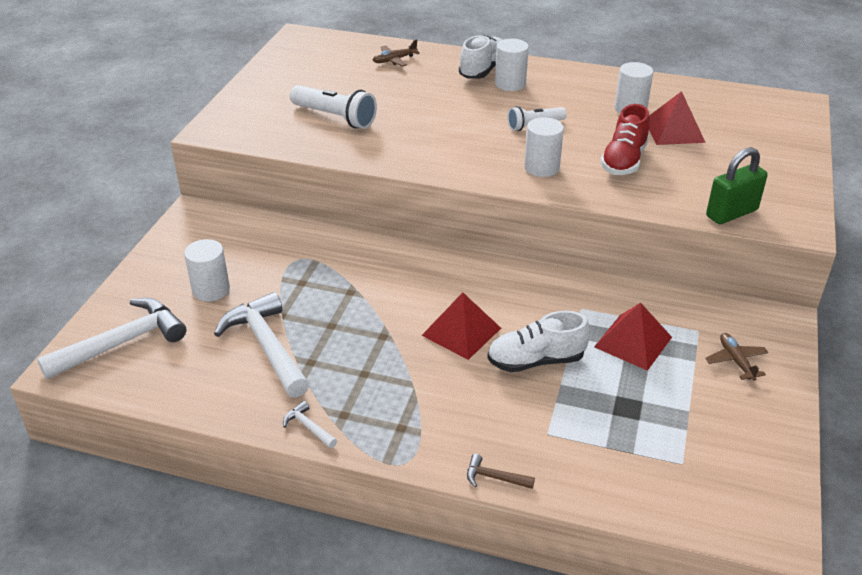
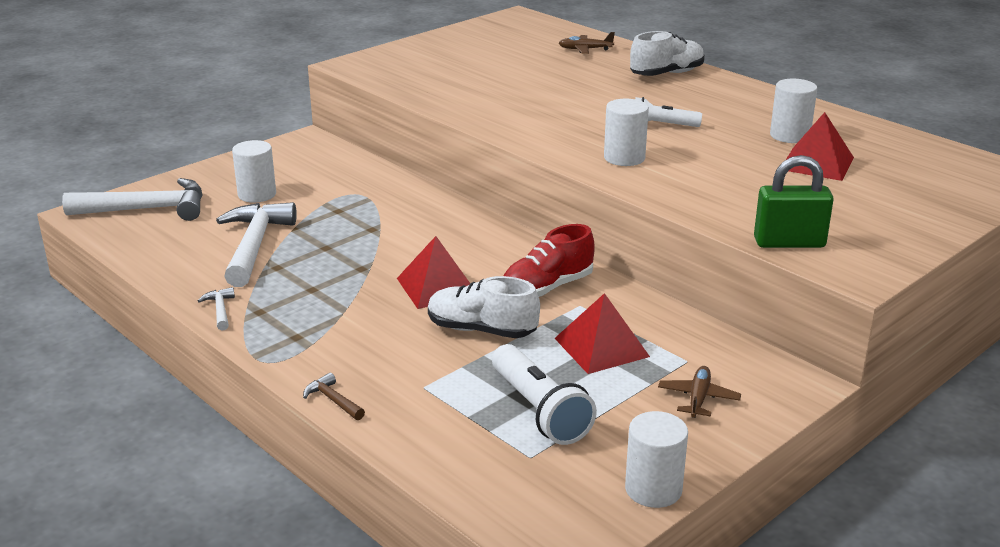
camera: 30 degrees right, 10 degrees down
(335, 117) = (471, 78): white flashlight -> white flashlight (539, 410)
(510, 84) = (681, 89): white cylinder -> white cylinder (653, 489)
(624, 161) = (722, 173): red shoe -> red shoe (547, 288)

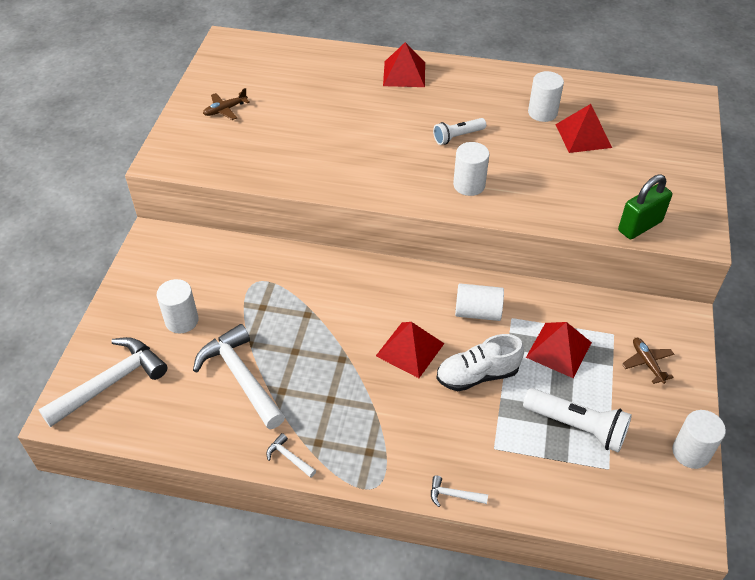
camera: 35 degrees left, 20 degrees up
(333, 400) = (453, 495): brown hammer -> white hammer
(547, 288) = (477, 312): red shoe -> white cylinder
(585, 49) = (320, 66): brown plane -> brown plane (225, 110)
(666, 74) = (404, 74): white shoe -> red pyramid

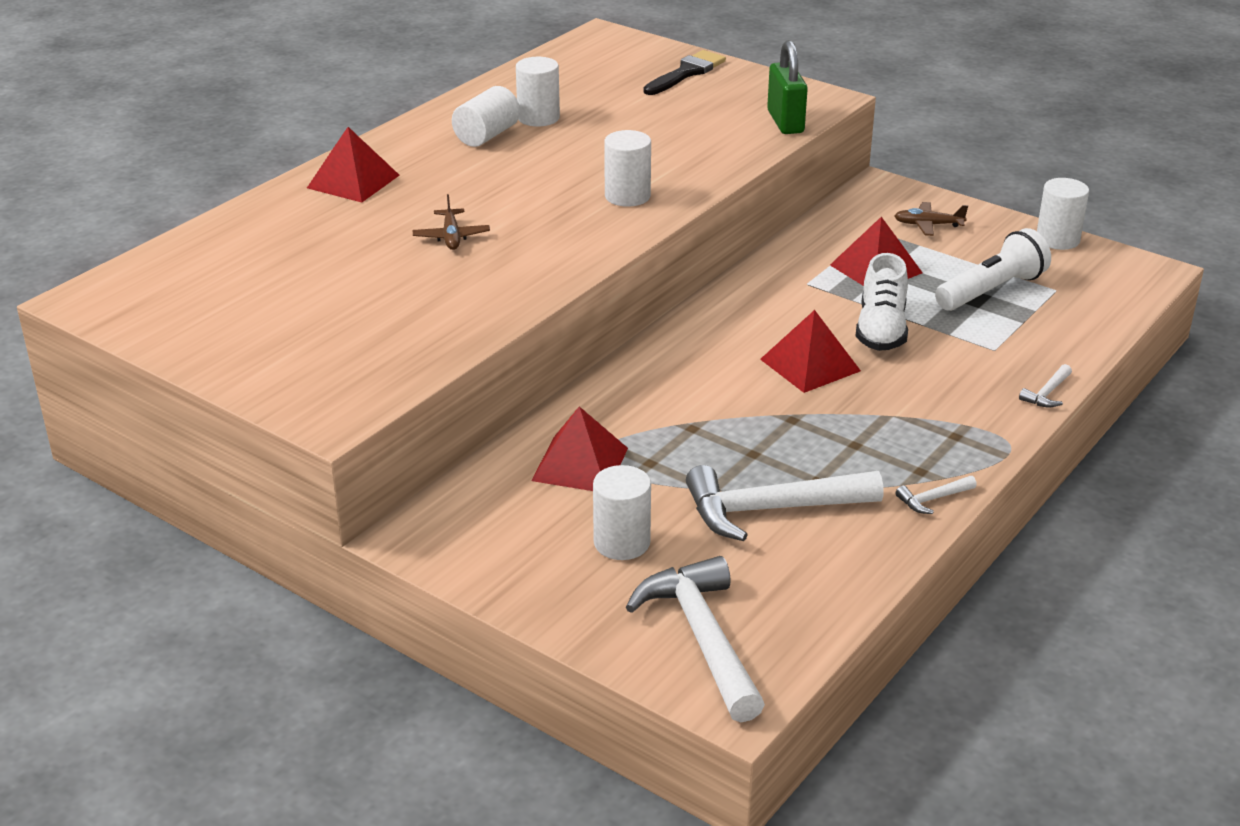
camera: 65 degrees left, 15 degrees down
(225, 110) = (269, 337): brown plane -> brown plane (451, 237)
(458, 137) = (527, 179): white flashlight -> none
(477, 312) = (782, 302): white cylinder -> white cylinder (487, 135)
(583, 135) = (606, 107): red pyramid -> red pyramid (580, 464)
(671, 154) = (686, 73): none -> black brush

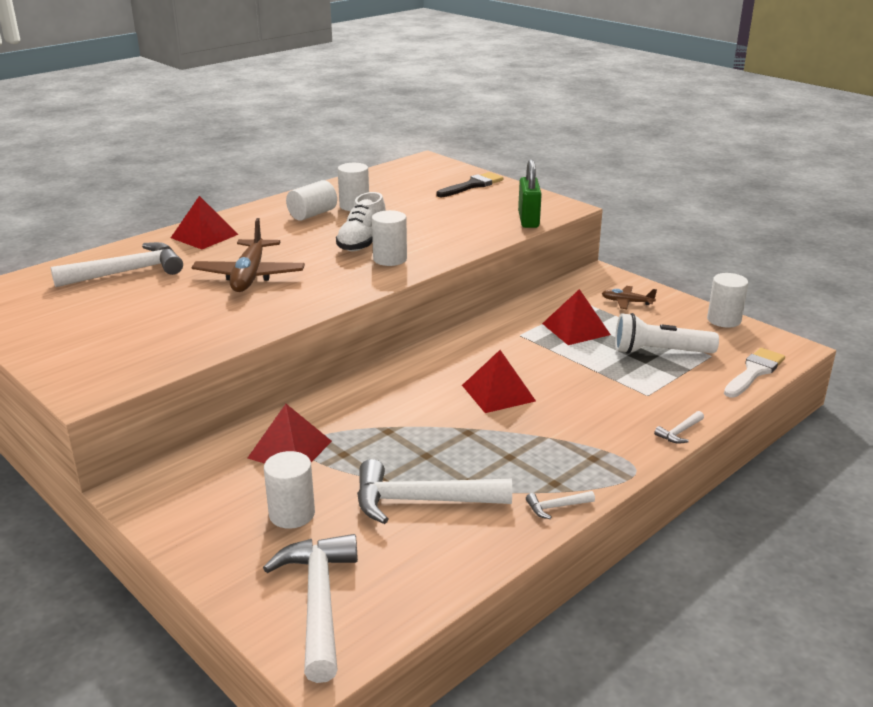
camera: 10 degrees right, 5 degrees down
(279, 245) = (128, 272): none -> white hammer
(451, 237) = (250, 276): brown plane -> brown plane, size x1.96
(881, 330) = (563, 373): white shoe -> white shoe (362, 242)
(991, 290) = (659, 352): white flashlight -> white flashlight turned 150 degrees counterclockwise
(1113, 307) = (754, 372): none -> white brush

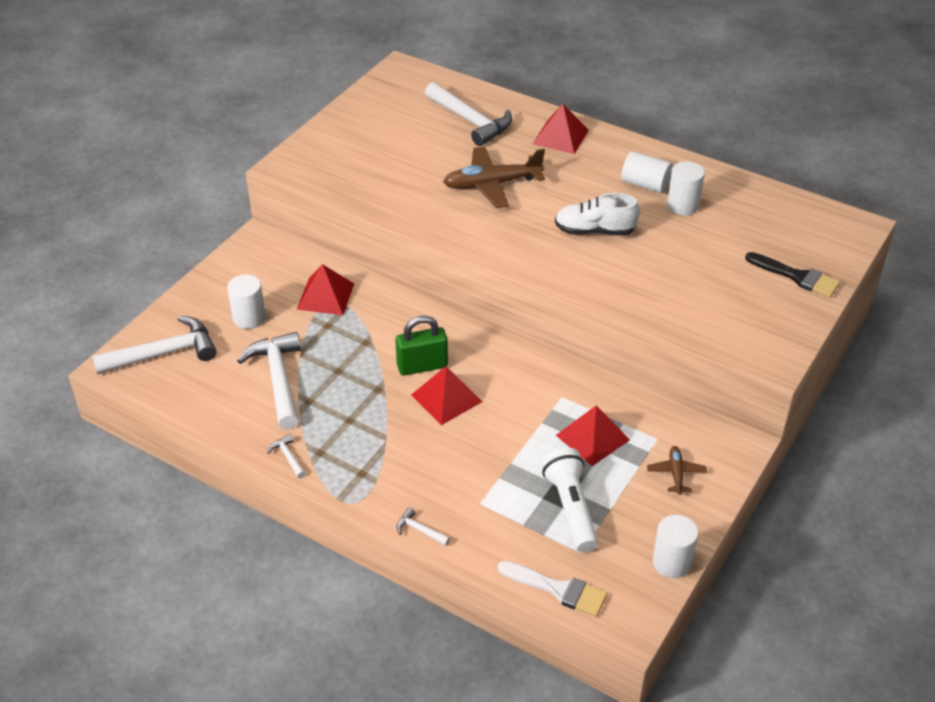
camera: 75 degrees right, 15 degrees up
(390, 259) = (565, 256): white cylinder -> none
(528, 220) = (717, 336): green padlock -> green padlock (422, 366)

